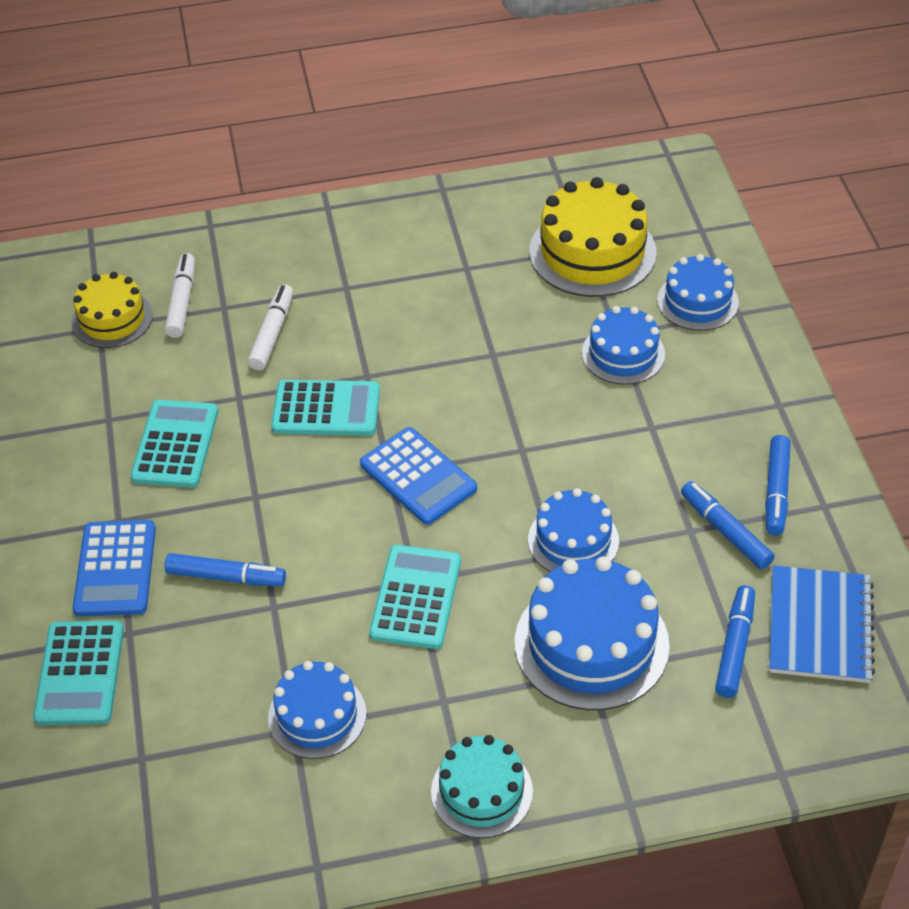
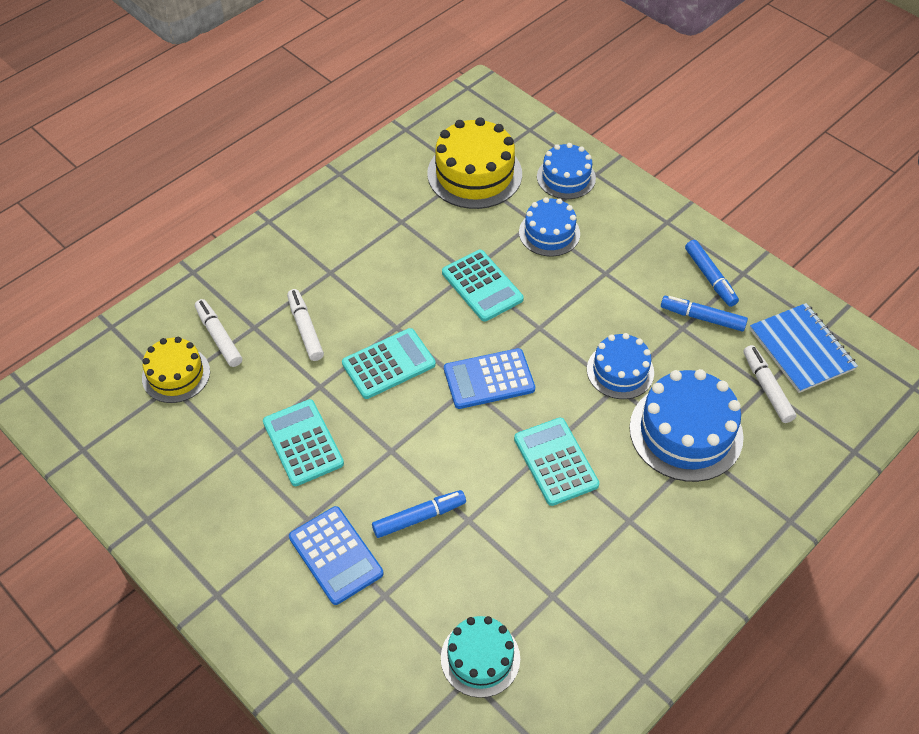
camera: 35 degrees left, 5 degrees up
(80, 673) = (374, 644): turquoise calculator -> turquoise calculator (482, 286)
(317, 715) = (560, 577): blue cake -> none
(418, 476) = (489, 379): blue calculator -> blue calculator turned 150 degrees clockwise
(481, 791) = (701, 565): turquoise cake -> turquoise cake (480, 658)
(735, 647) = (767, 388): blue marker -> white marker

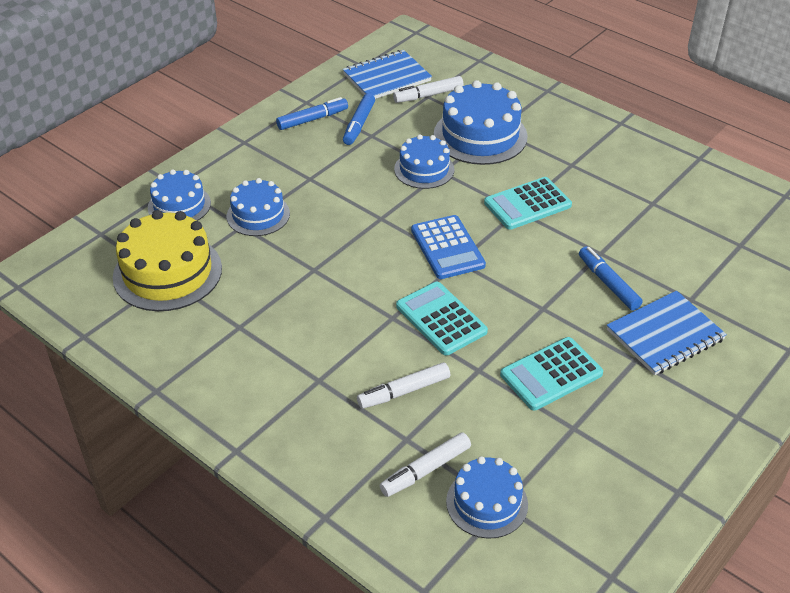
camera: 95 degrees left, 10 degrees down
(176, 374) = (487, 503): yellow cake -> blue cake
(336, 555) = (665, 335): blue calculator -> blue notebook
(480, 658) = (721, 239): turquoise cake -> none
(482, 286) = (331, 258): turquoise calculator -> none

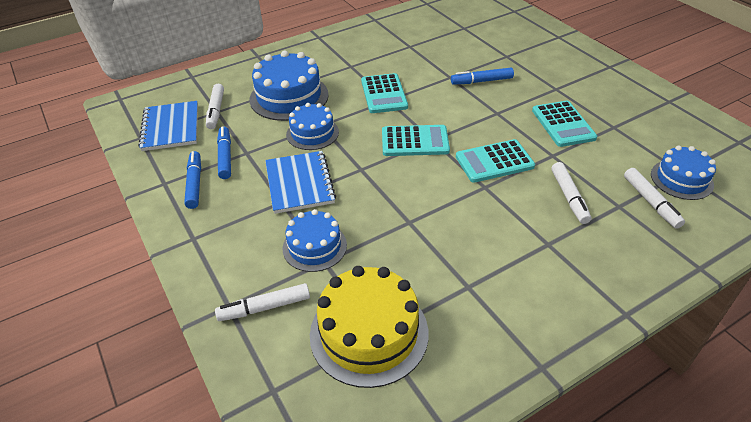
camera: 70 degrees left, 0 degrees up
(179, 205) = (264, 307): blue cake -> white marker
(359, 124) = (225, 157): blue marker -> blue marker turned 135 degrees counterclockwise
(447, 248) = (415, 141): blue calculator -> turquoise calculator
(665, 335) = (536, 72): blue notebook -> blue notebook (300, 183)

